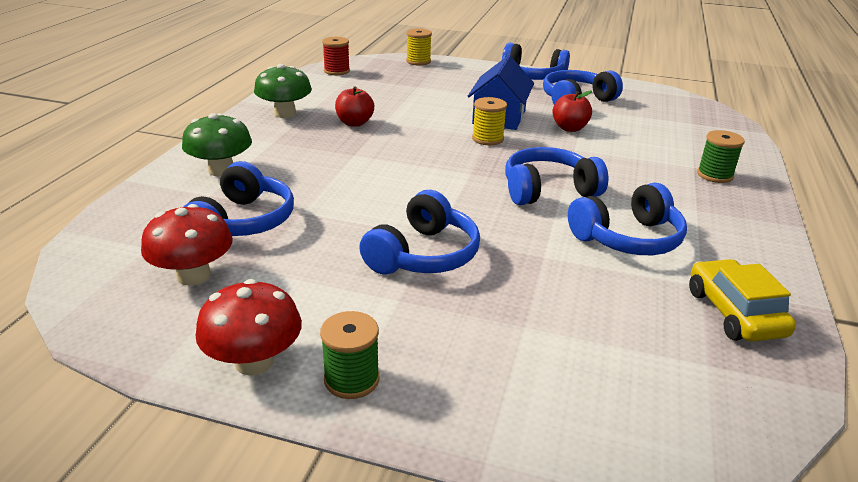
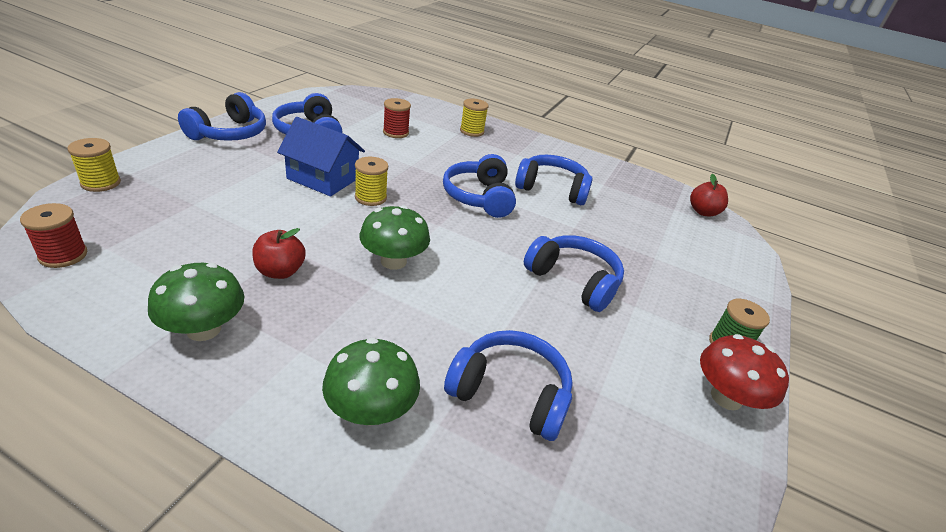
camera: 85 degrees left, 5 degrees up
(193, 275) = (615, 439): red mushroom -> none
(394, 159) = (393, 261): none -> green mushroom
(569, 128) = (368, 154): red apple -> red apple (703, 212)
(627, 238) = (552, 189): blue headphones -> blue headphones turned 60 degrees counterclockwise
(637, 134) = (395, 132): none -> red spool
(715, 175) = (472, 131): green spool -> yellow spool
(734, 313) = (628, 185): yellow car -> none

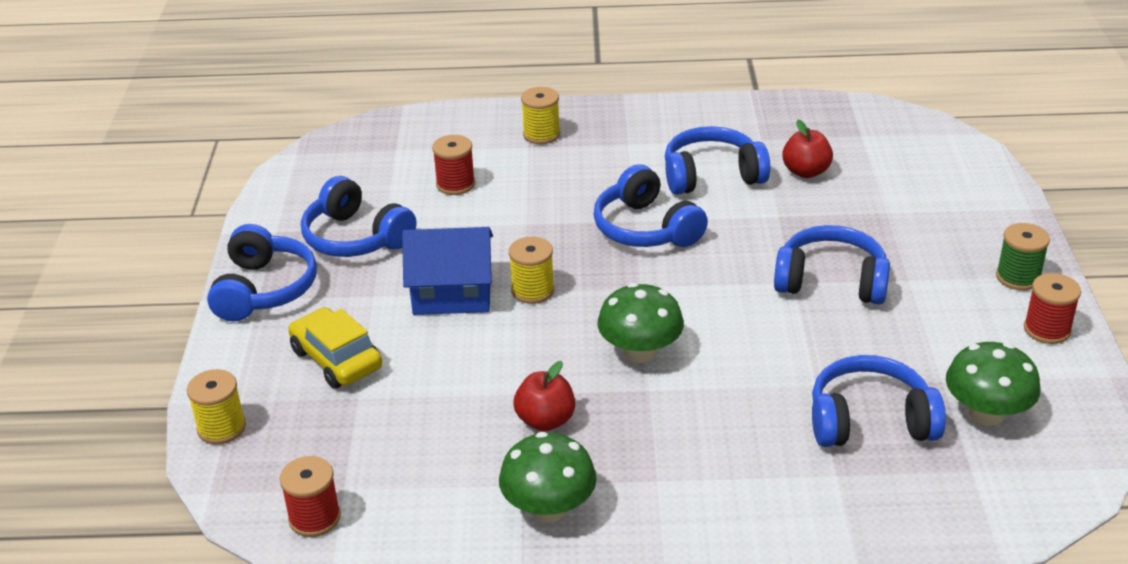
camera: 20 degrees left, 0 degrees up
(213, 180) = (336, 359): none -> yellow car
(371, 410) = (771, 494): green mushroom -> green mushroom (986, 413)
(703, 212) = (894, 124): red apple -> red apple (806, 172)
(726, 397) = (1047, 330): red mushroom -> red spool

